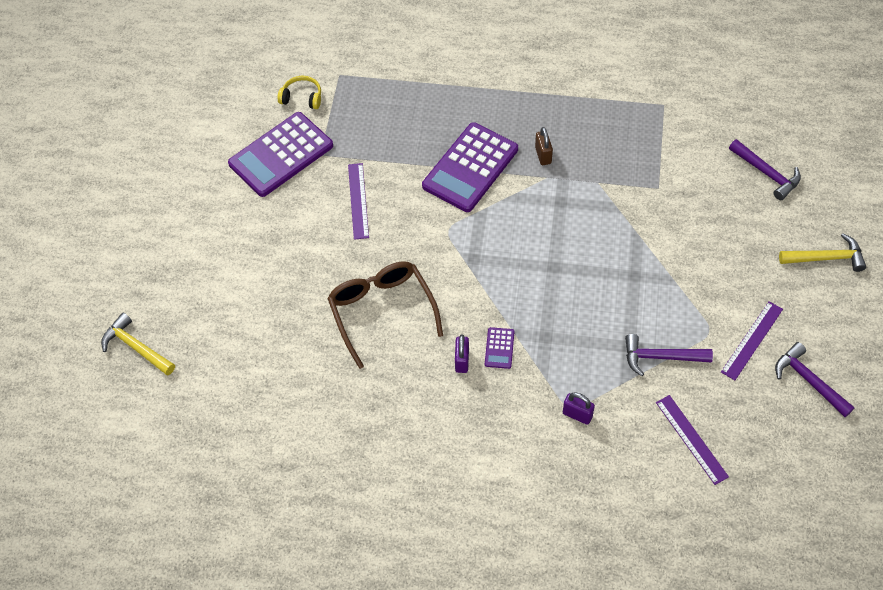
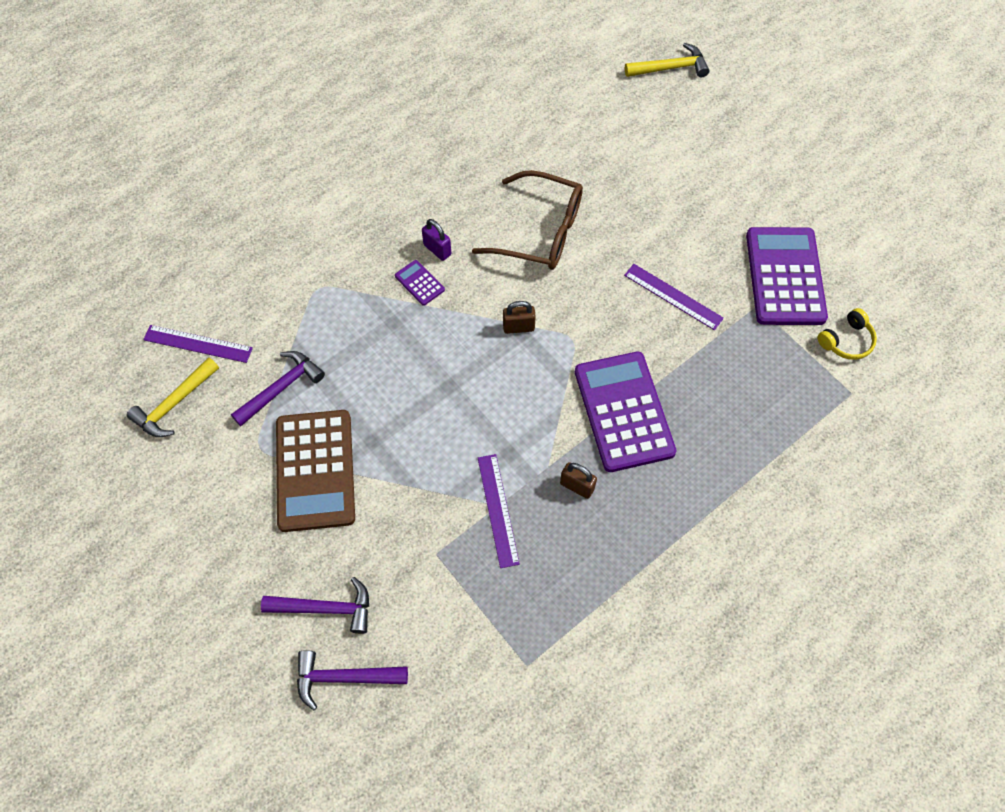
camera: 130 degrees right, 5 degrees up
(471, 264) = (518, 327): none -> brown padlock
(577, 414) = (307, 286): purple padlock -> none
(686, 288) = (315, 470): none -> brown calculator
(752, 340) = (214, 472): purple ruler -> purple ruler (498, 510)
(809, 381) = (133, 478): purple hammer -> purple hammer (326, 608)
(826, 258) = (205, 626): yellow hammer -> yellow hammer (174, 404)

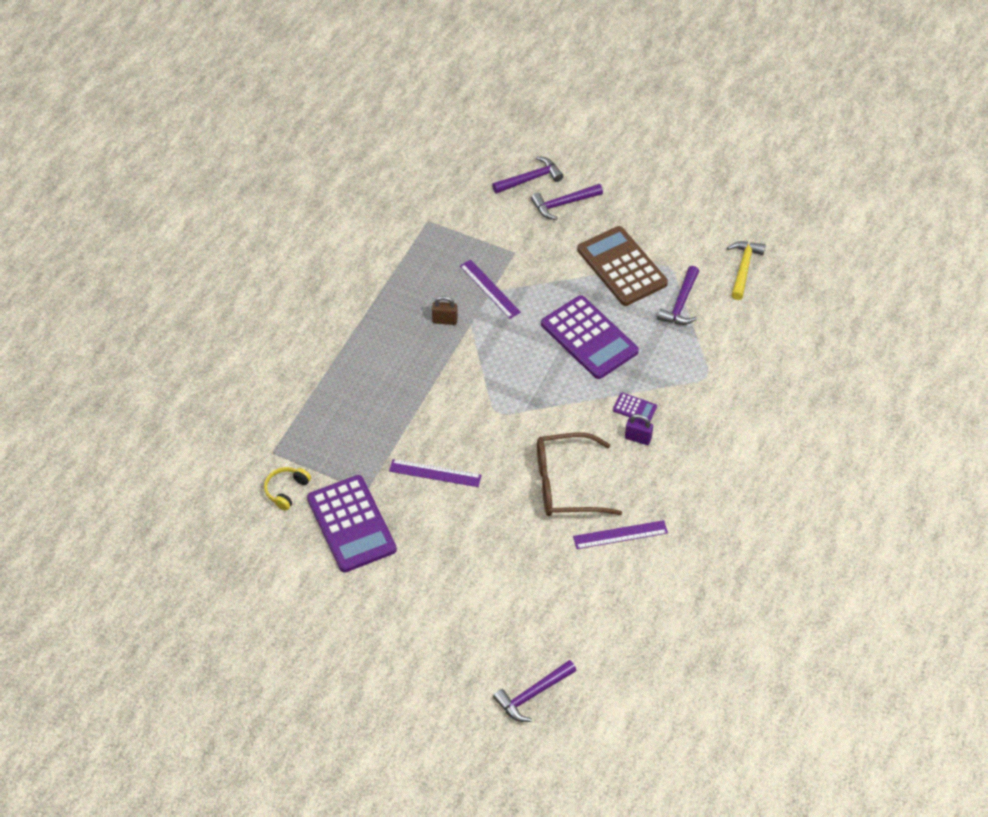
camera: 155 degrees right, 10 degrees down
(198, 343) = (760, 308): purple ruler -> purple ruler (620, 535)
(518, 327) = (541, 405): brown padlock -> none
(623, 411) = (435, 377): purple calculator -> purple calculator (589, 338)
(670, 68) = (532, 694): yellow hammer -> purple hammer

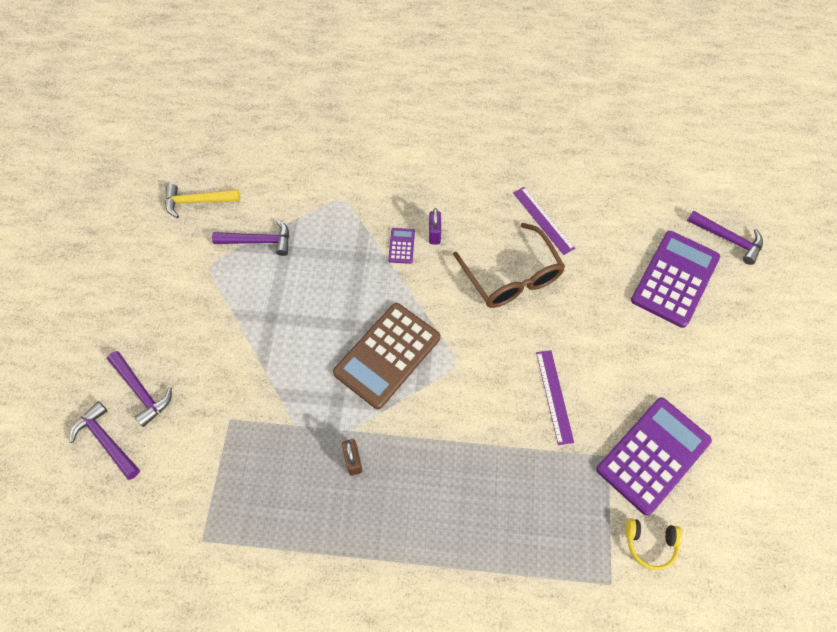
camera: 110 degrees left, 10 degrees up
(489, 289) = (292, 428): purple ruler -> none
(589, 338) = (329, 308): purple calculator -> purple calculator (675, 279)
(622, 267) = (223, 306): brown calculator -> brown calculator (387, 355)

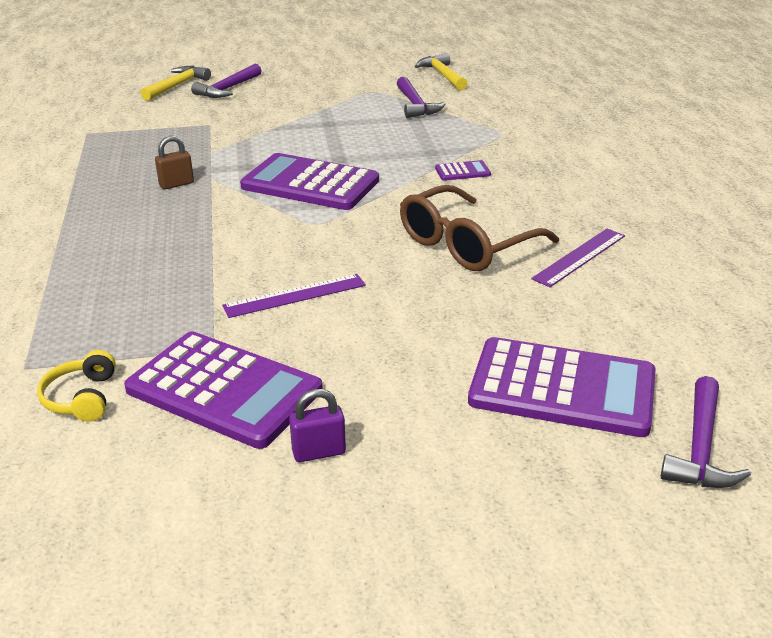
camera: 75 degrees right, 30 degrees down
(106, 441) = (177, 86): purple hammer -> yellow hammer
(387, 355) = (310, 184): brown calculator -> purple calculator
(434, 234) = (494, 188): purple padlock -> purple padlock (319, 452)

